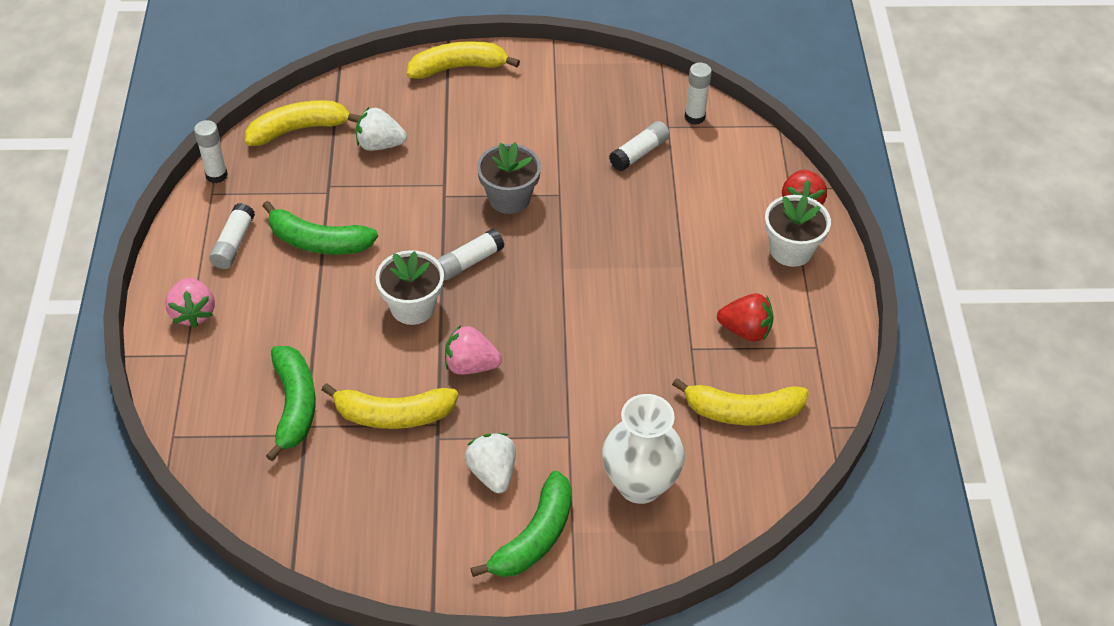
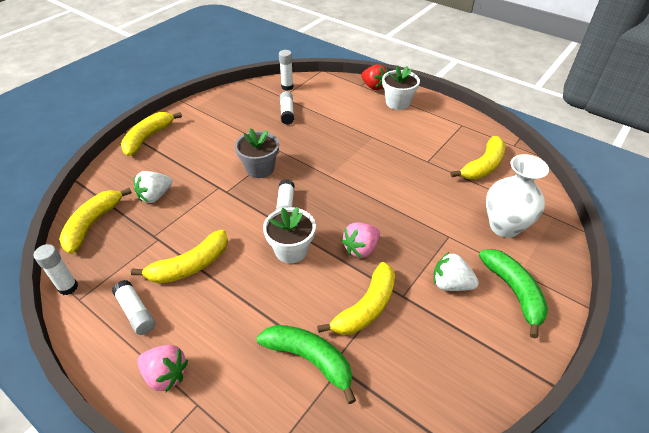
camera: 50 degrees left, 5 degrees down
(318, 242) = (190, 266): green banana -> yellow banana
(745, 330) = (432, 139): red strawberry -> none

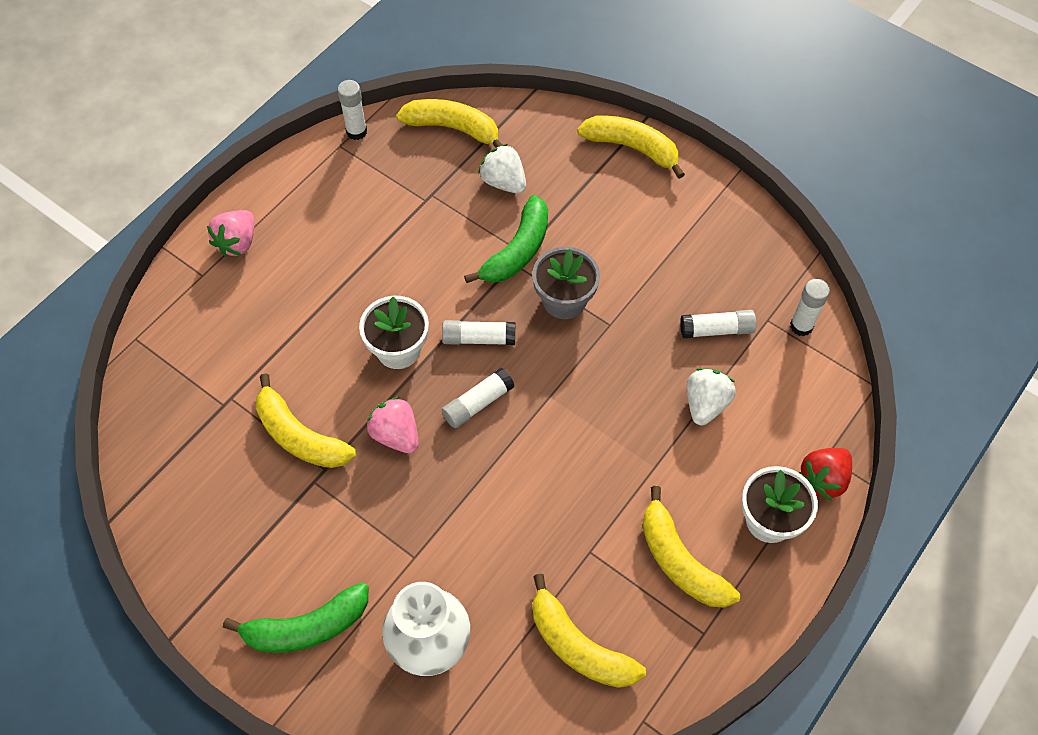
camera: 90 degrees right, 15 degrees up
(136, 312) = (317, 201): white glue stick -> white glue stick (478, 403)
(190, 266) = (379, 241): yellow banana -> yellow banana (680, 561)
(309, 359) = (237, 374): green banana -> green banana (517, 251)
(450, 284) = (326, 544): white strawberry -> white strawberry (705, 404)

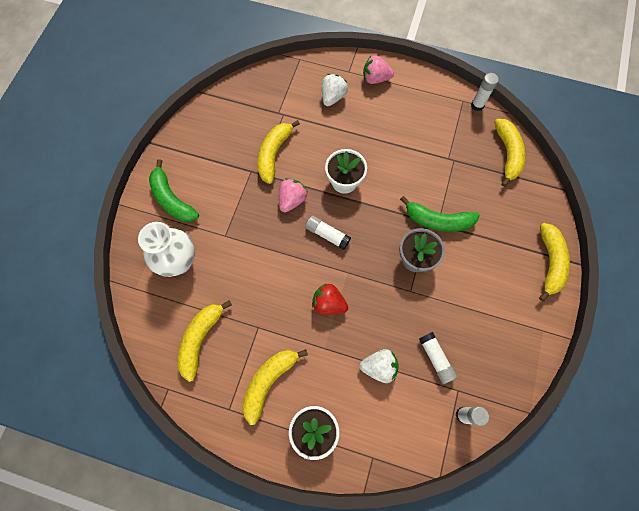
camera: 70 degrees right, 10 degrees up
(479, 338) = (369, 220): white glue stick -> none
(503, 182) = (483, 196): white strawberry -> white strawberry (333, 97)
(823, 479) = (355, 459): red strawberry -> red strawberry (328, 303)

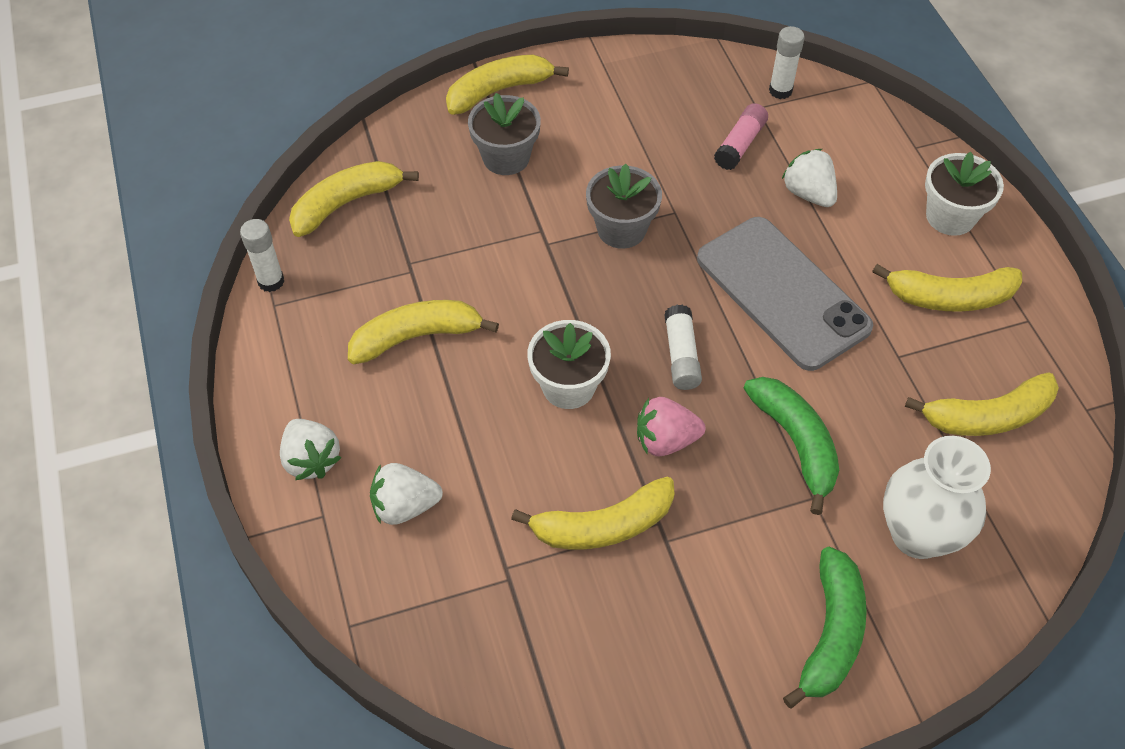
camera: 125 degrees left, 15 degrees down
(328, 303) = (782, 293): red strawberry -> grey phone
(375, 79) = (311, 460): pink strawberry -> white strawberry
(410, 141) = (416, 337): none -> yellow banana
(435, 358) = (740, 144): white glue stick -> pink glue stick
(438, 220) = (536, 233): green banana -> green banana (795, 443)
(497, 237) = (506, 158): none -> grey flower pot

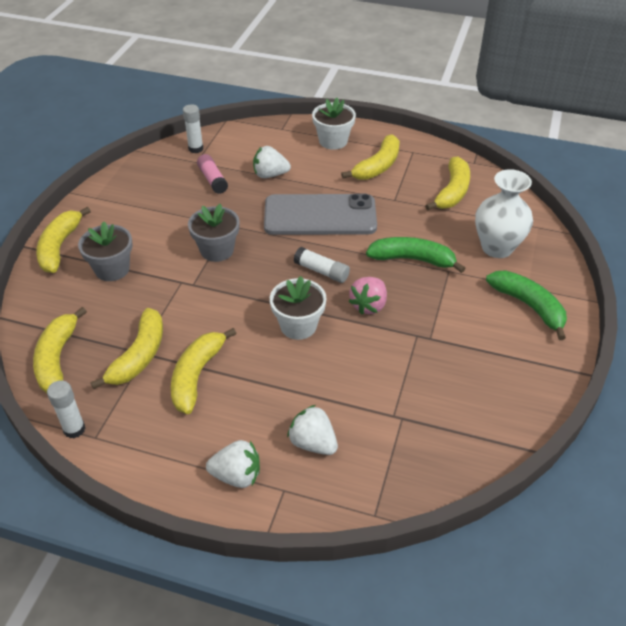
camera: 55 degrees left, 10 degrees down
(405, 506) = (313, 443): white strawberry -> white strawberry turned 105 degrees clockwise
(603, 525) = (400, 358): yellow banana -> yellow banana (139, 356)

